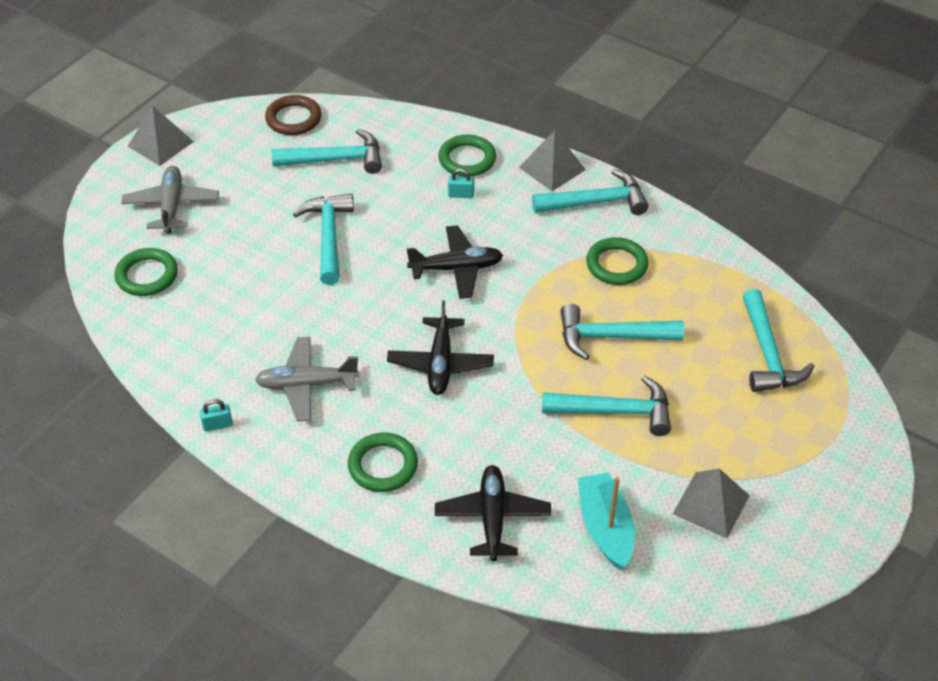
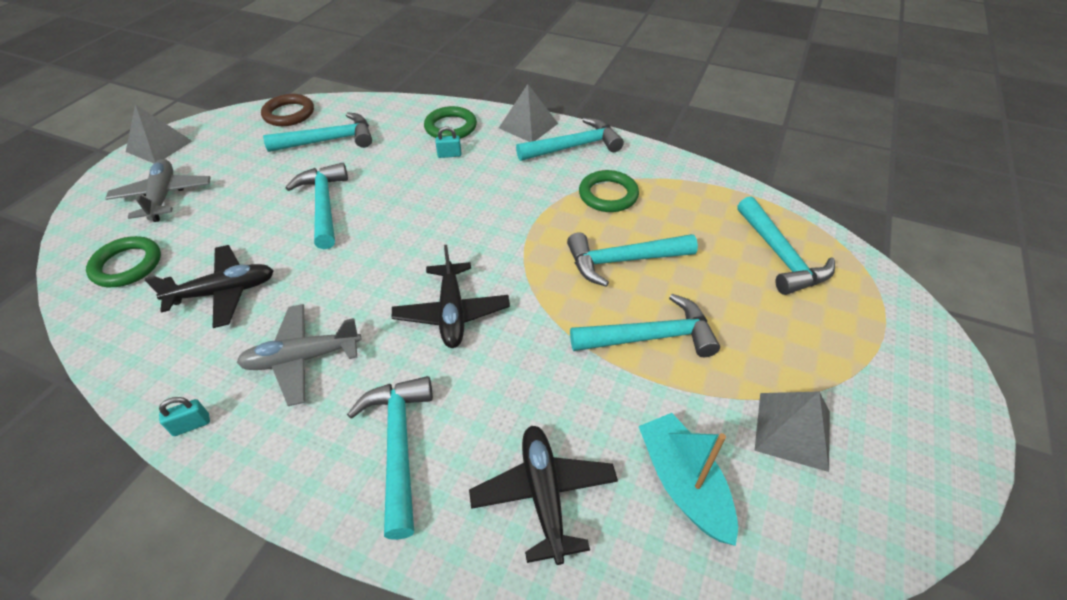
camera: 10 degrees left, 0 degrees up
(383, 465) = (399, 445): green ring -> turquoise hammer
(456, 268) = (455, 217): black plane -> black plane (224, 292)

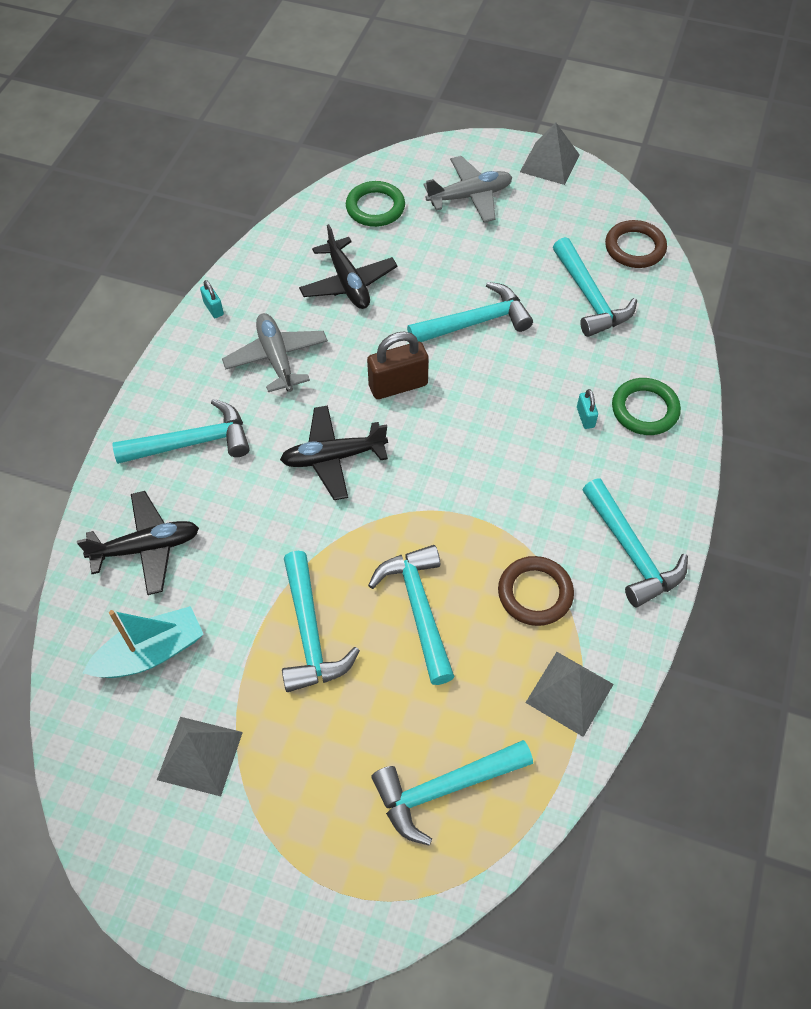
camera: 85 degrees right, 10 degrees up
(378, 260) = (398, 385): none -> brown padlock
(528, 125) = (669, 495): grey pyramid -> grey pyramid (569, 693)
(608, 195) = (535, 593): green ring -> brown ring

